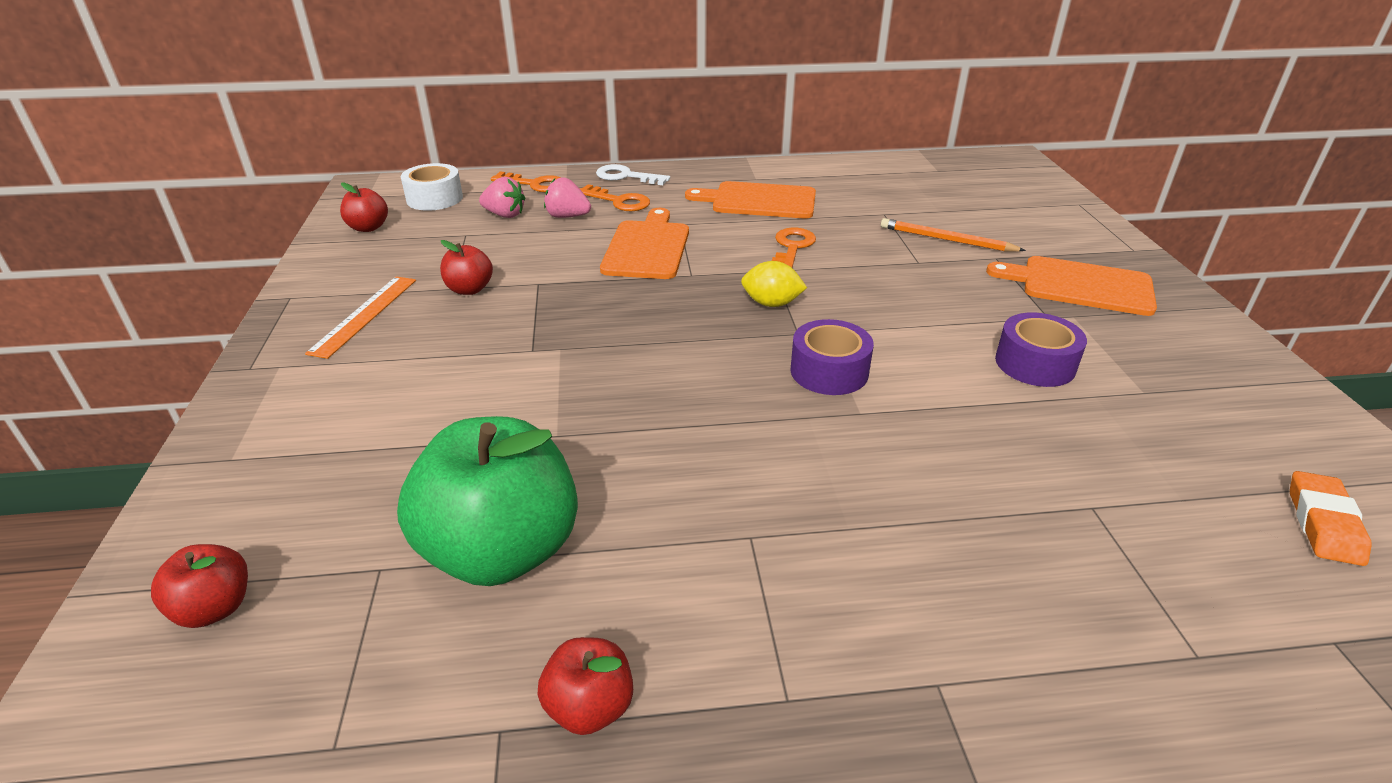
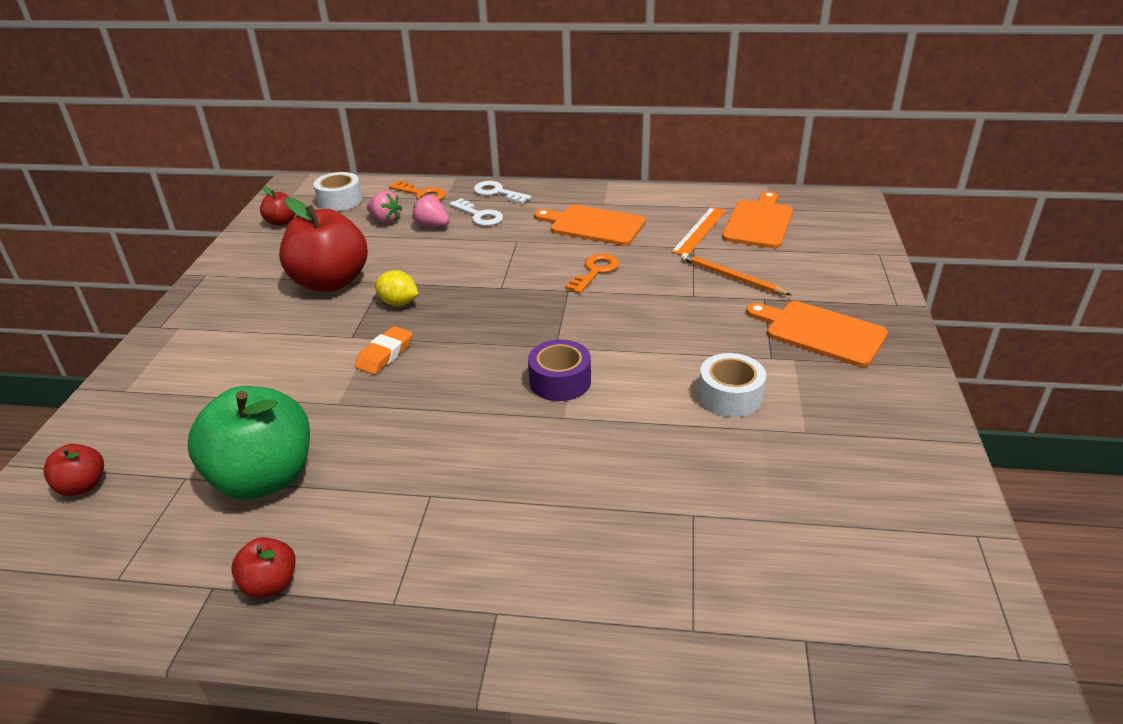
camera: 15 degrees right, 0 degrees up
(364, 315) = (249, 295): orange ruler -> orange ruler (699, 231)
(469, 289) = (330, 282): red apple -> red apple, size x2.14
(619, 201) = (479, 215): orange key -> white key
(647, 247) = (479, 260): orange cutting board -> orange cutting board (759, 222)
(771, 303) = (549, 319): yellow lemon -> yellow lemon (398, 303)
(1035, 364) = (730, 396): purple tape -> white tape
(1323, 523) = (871, 556): orange eraser -> orange eraser (385, 354)

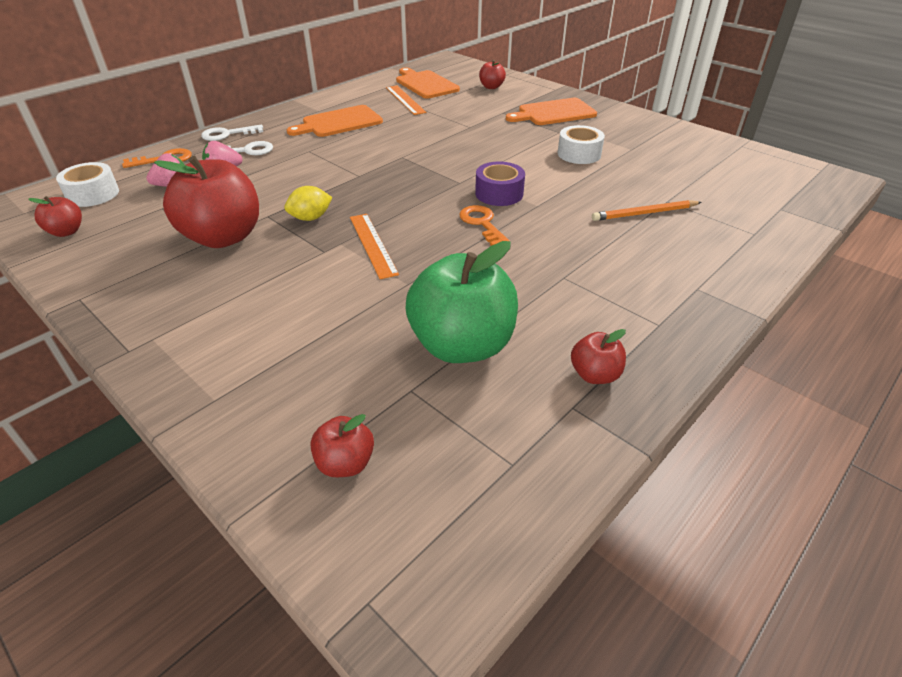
camera: 55 degrees left, 5 degrees up
(385, 354) = (372, 244): orange eraser -> orange ruler
(595, 271) = (395, 141): orange key -> orange key (482, 223)
(731, 277) = (469, 111): orange pencil -> orange pencil (644, 213)
(822, 261) = (491, 87): none -> red apple

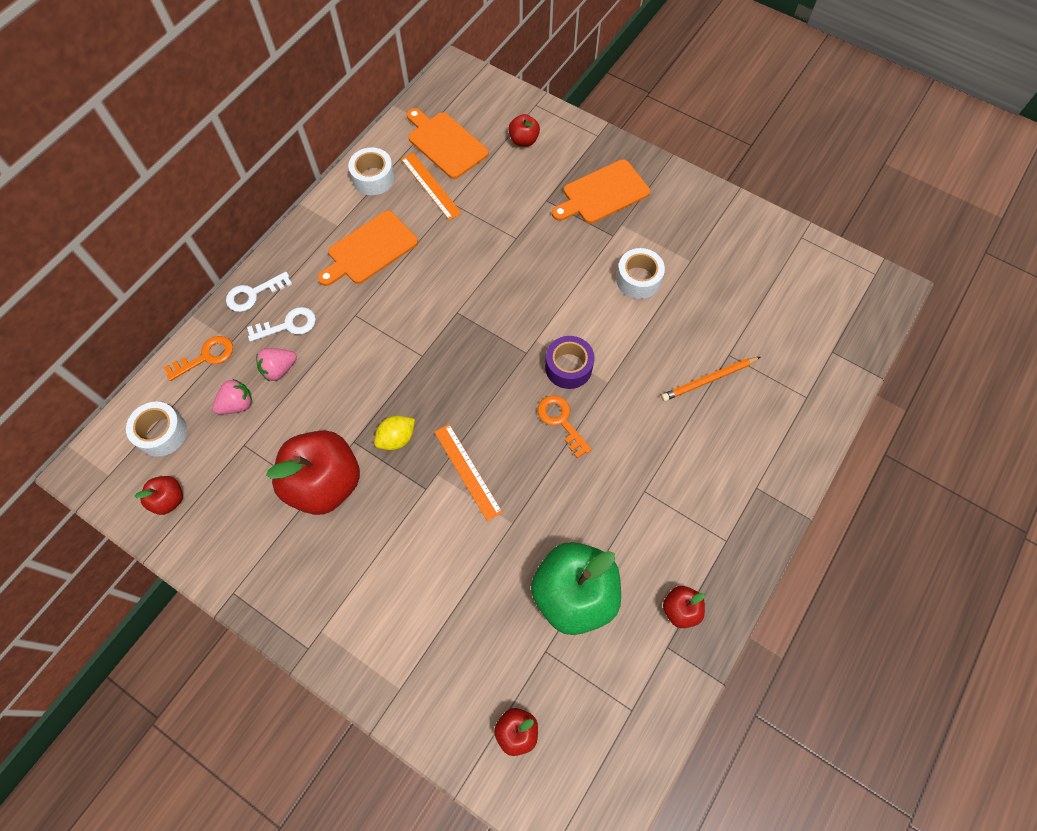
camera: 10 degrees left, 25 degrees up
(359, 93) = (373, 178): none -> white tape

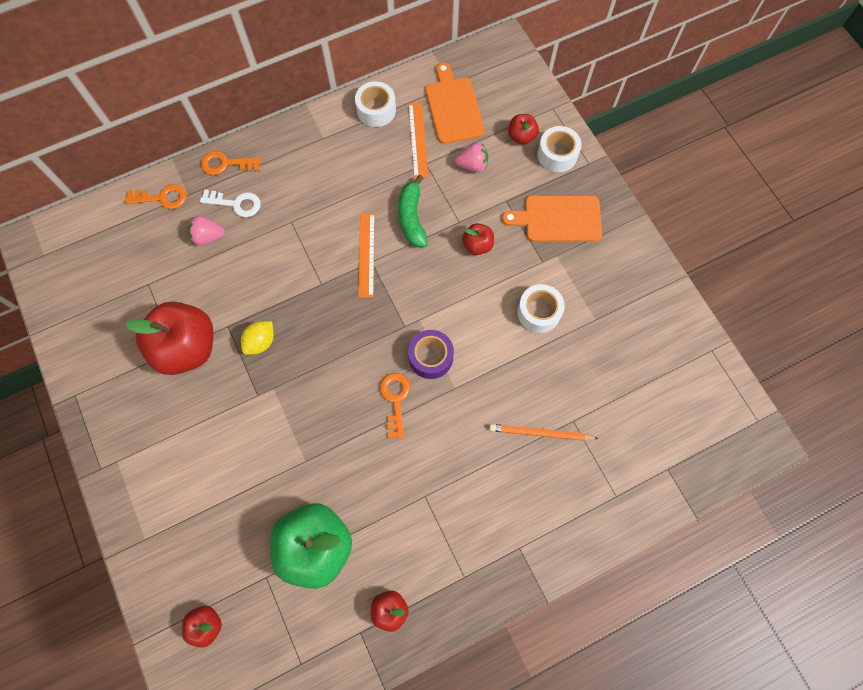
camera: 30 degrees right, 5 degrees up
(162, 433) = (97, 242): white tape -> white tape (557, 154)
(169, 499) = (73, 297): red apple -> red apple (477, 245)
(237, 404) = (162, 249): pink strawberry -> pink strawberry (472, 165)
(253, 294) = (226, 164): white key -> orange key
(370, 249) = (336, 171): orange cutting board -> none
(397, 438) = (261, 342): yellow lemon -> yellow lemon turned 45 degrees counterclockwise
(467, 471) = (297, 399): orange ruler -> orange ruler (366, 254)
(470, 255) = (412, 218): none -> green banana

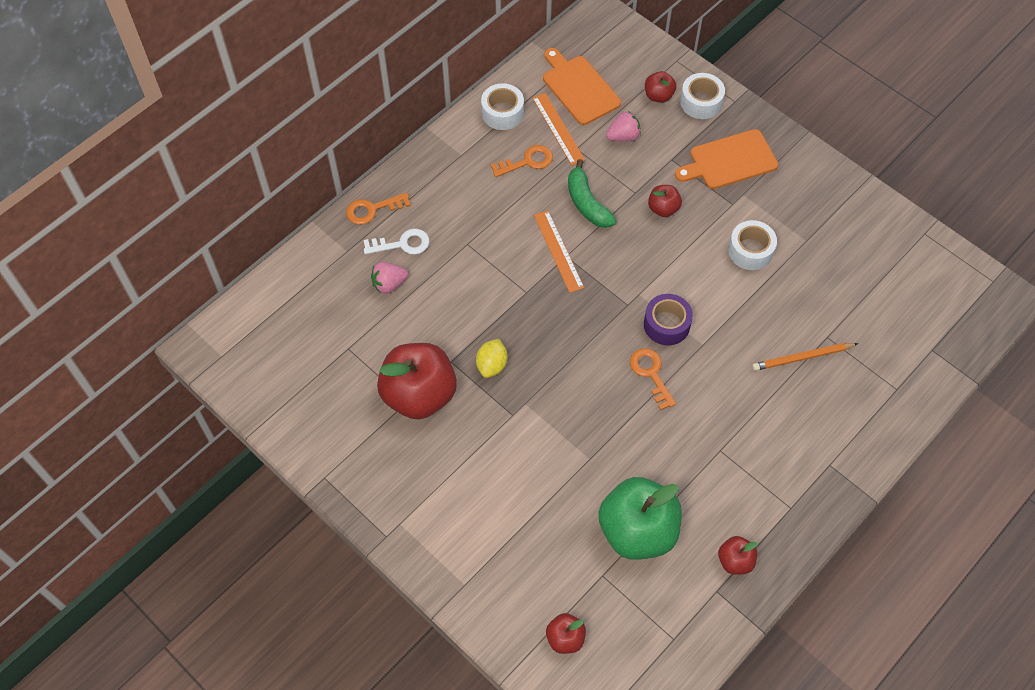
camera: 20 degrees left, 10 degrees down
(162, 197) = (321, 262): orange key -> orange key (527, 161)

